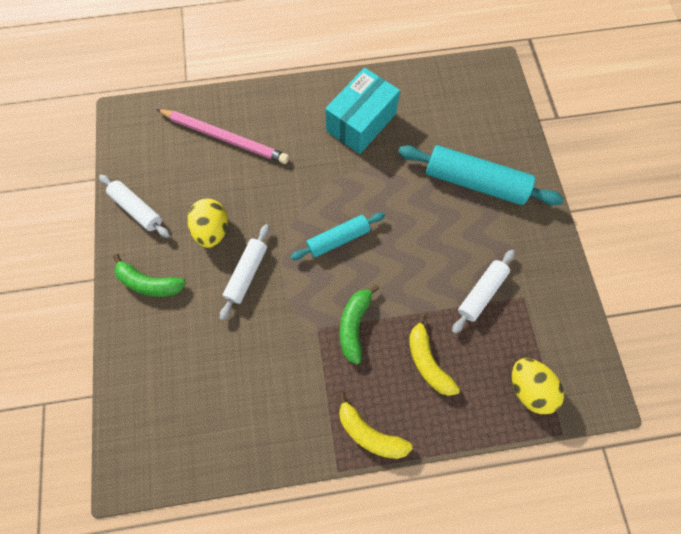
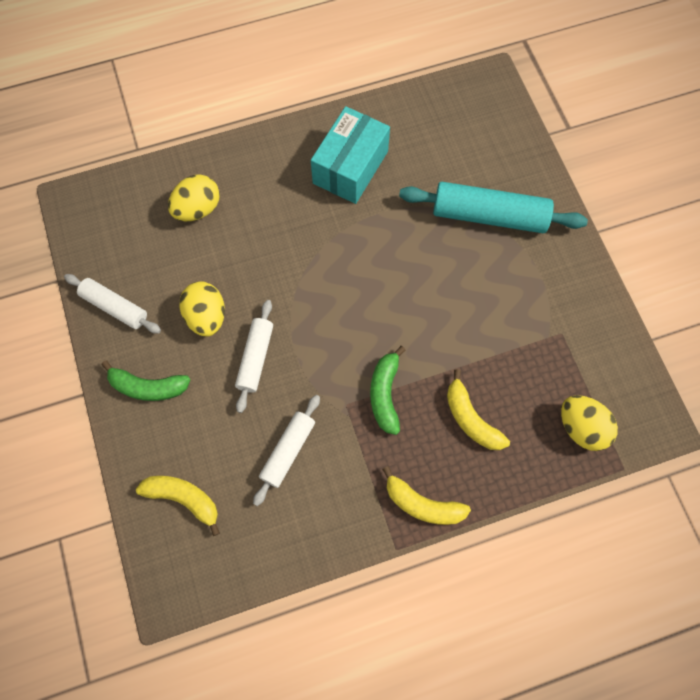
camera: 10 degrees left, 0 degrees up
(158, 388) = (184, 498): none -> yellow banana
(225, 138) = (198, 209): pink pencil -> yellow egg
(338, 239) = (350, 304): turquoise rolling pin -> none
(481, 292) = (515, 336): white rolling pin -> white rolling pin (288, 451)

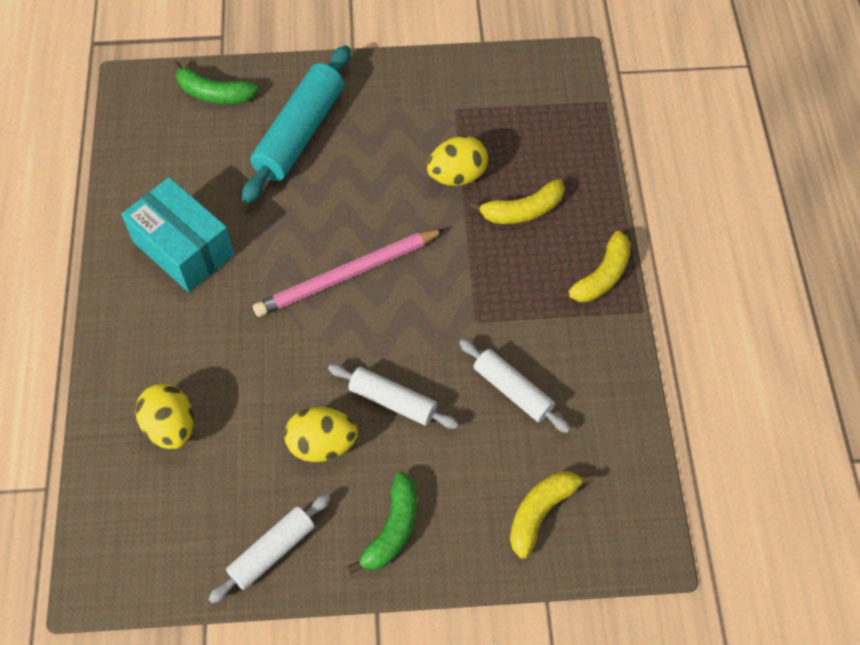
camera: 75 degrees left, 10 degrees down
(361, 292) = (347, 275): none -> pink pencil
(385, 394) = (473, 281): green banana -> green banana (214, 93)
(581, 427) = (556, 122): yellow egg -> yellow egg (457, 175)

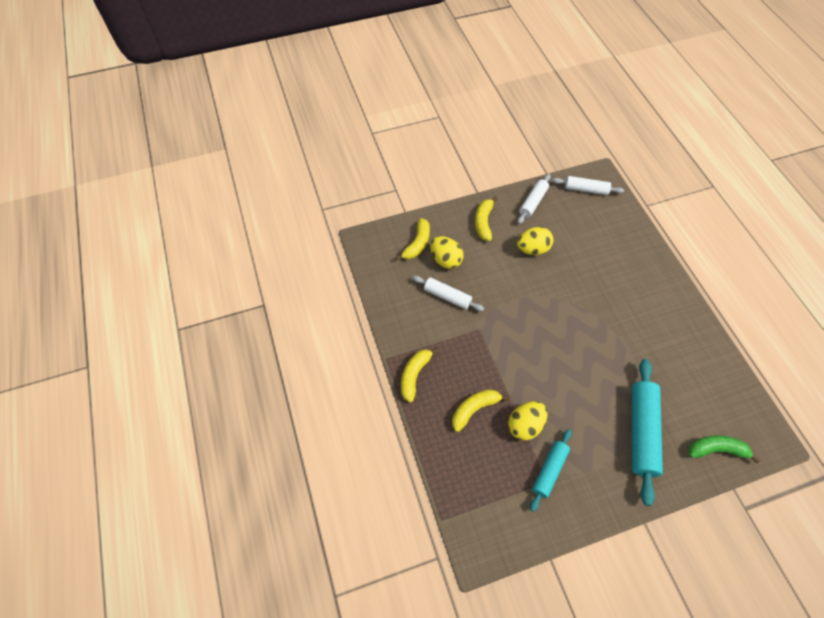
camera: 165 degrees right, 0 degrees up
(171, 427) = (608, 240): yellow egg -> yellow egg (445, 260)
(183, 248) = (662, 332): turquoise box -> none
(347, 275) = (562, 339): pink pencil -> none
(392, 529) = (483, 222): green banana -> yellow banana
(393, 401) = (507, 277): white rolling pin -> white rolling pin (586, 189)
(446, 120) = (549, 470): none -> turquoise rolling pin

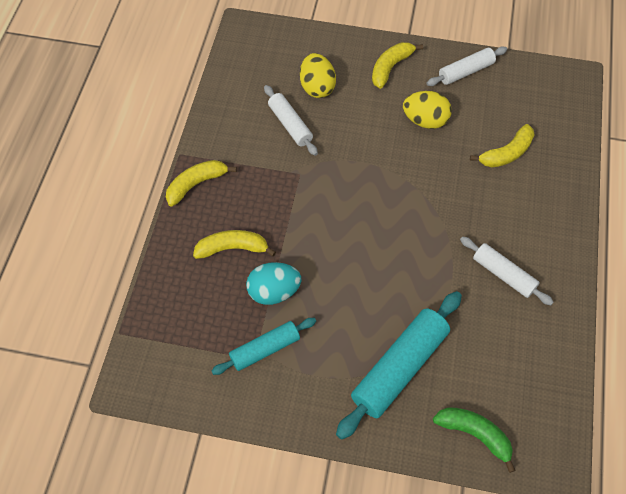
camera: 30 degrees right, 0 degrees up
(417, 244) = (298, 57): yellow banana -> yellow banana (506, 153)
(525, 425) = (274, 292): yellow egg -> turquoise egg
(586, 189) = (543, 86): white rolling pin -> white rolling pin (503, 274)

